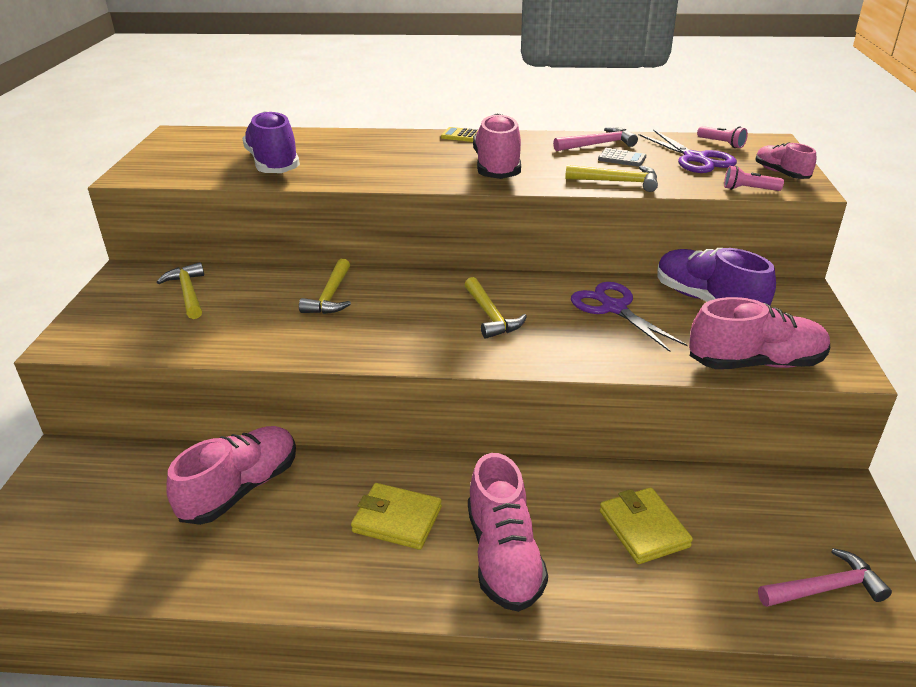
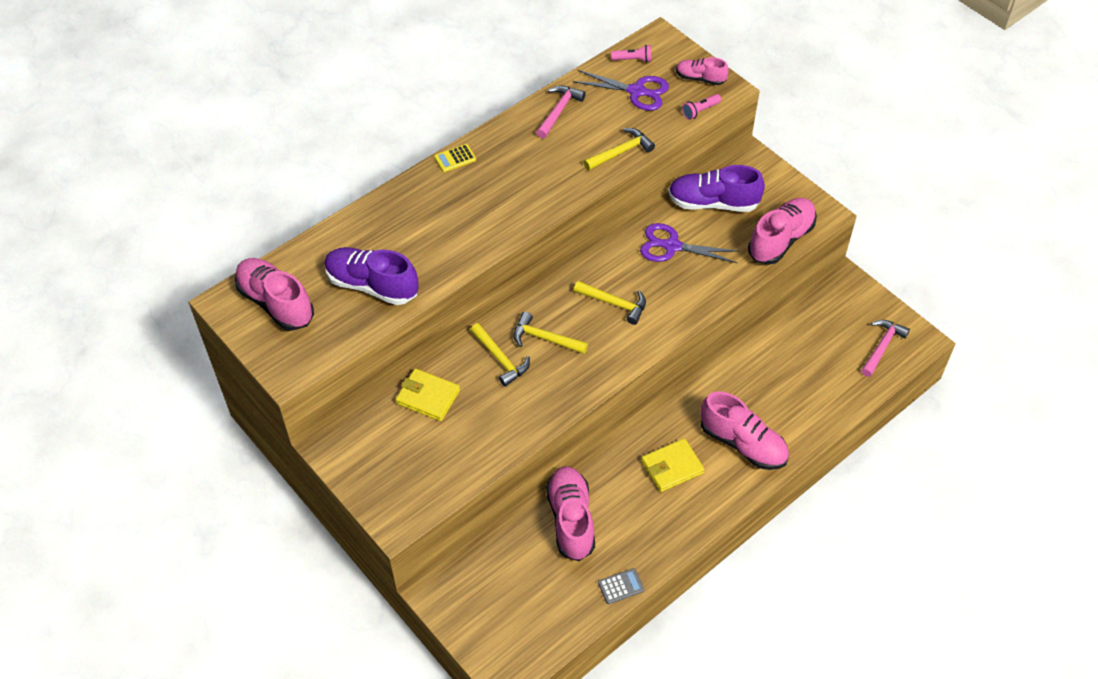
camera: 45 degrees left, 20 degrees up
(188, 293) = (404, 427): yellow hammer -> yellow hammer (544, 338)
(497, 167) = (529, 185): pink shoe -> pink shoe (276, 303)
(622, 158) = (593, 120): grey calculator -> grey calculator (621, 586)
(643, 528) = (785, 376): yellow wallet -> yellow wallet (428, 397)

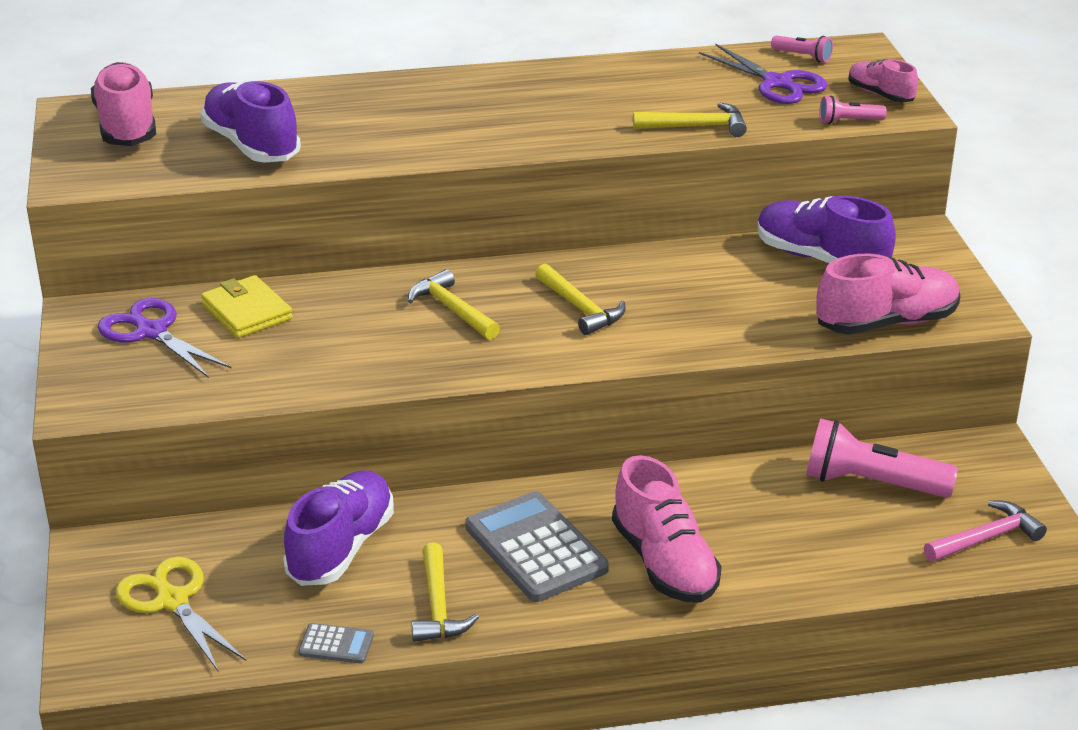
camera: 30 degrees right, 20 degrees down
(455, 158) = (475, 75): yellow calculator -> none
(500, 359) = (374, 309): yellow hammer -> yellow hammer (438, 606)
(510, 604) = (172, 600): none -> yellow scissors
(559, 111) = (653, 72): pink hammer -> none
(571, 519) = (341, 547): pink shoe -> purple shoe
(671, 246) = (717, 280): purple scissors -> purple scissors (151, 332)
(672, 467) = (536, 548): yellow wallet -> grey calculator
(805, 335) = (871, 483): none -> pink flashlight

